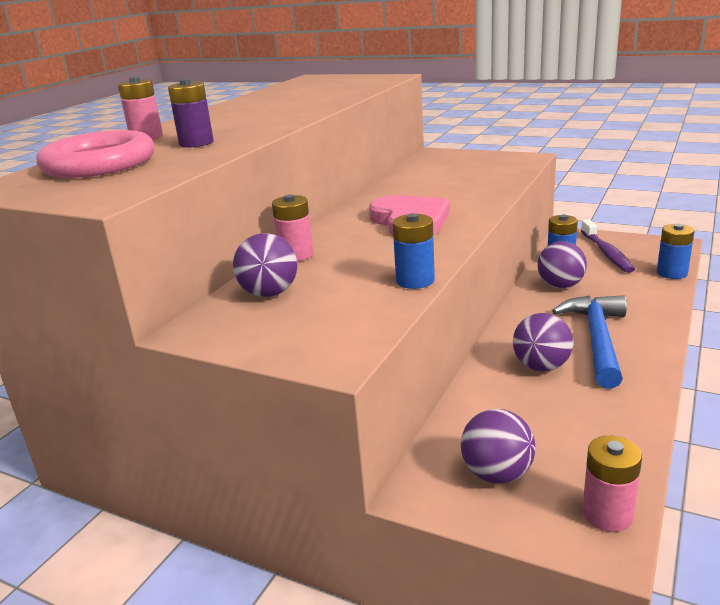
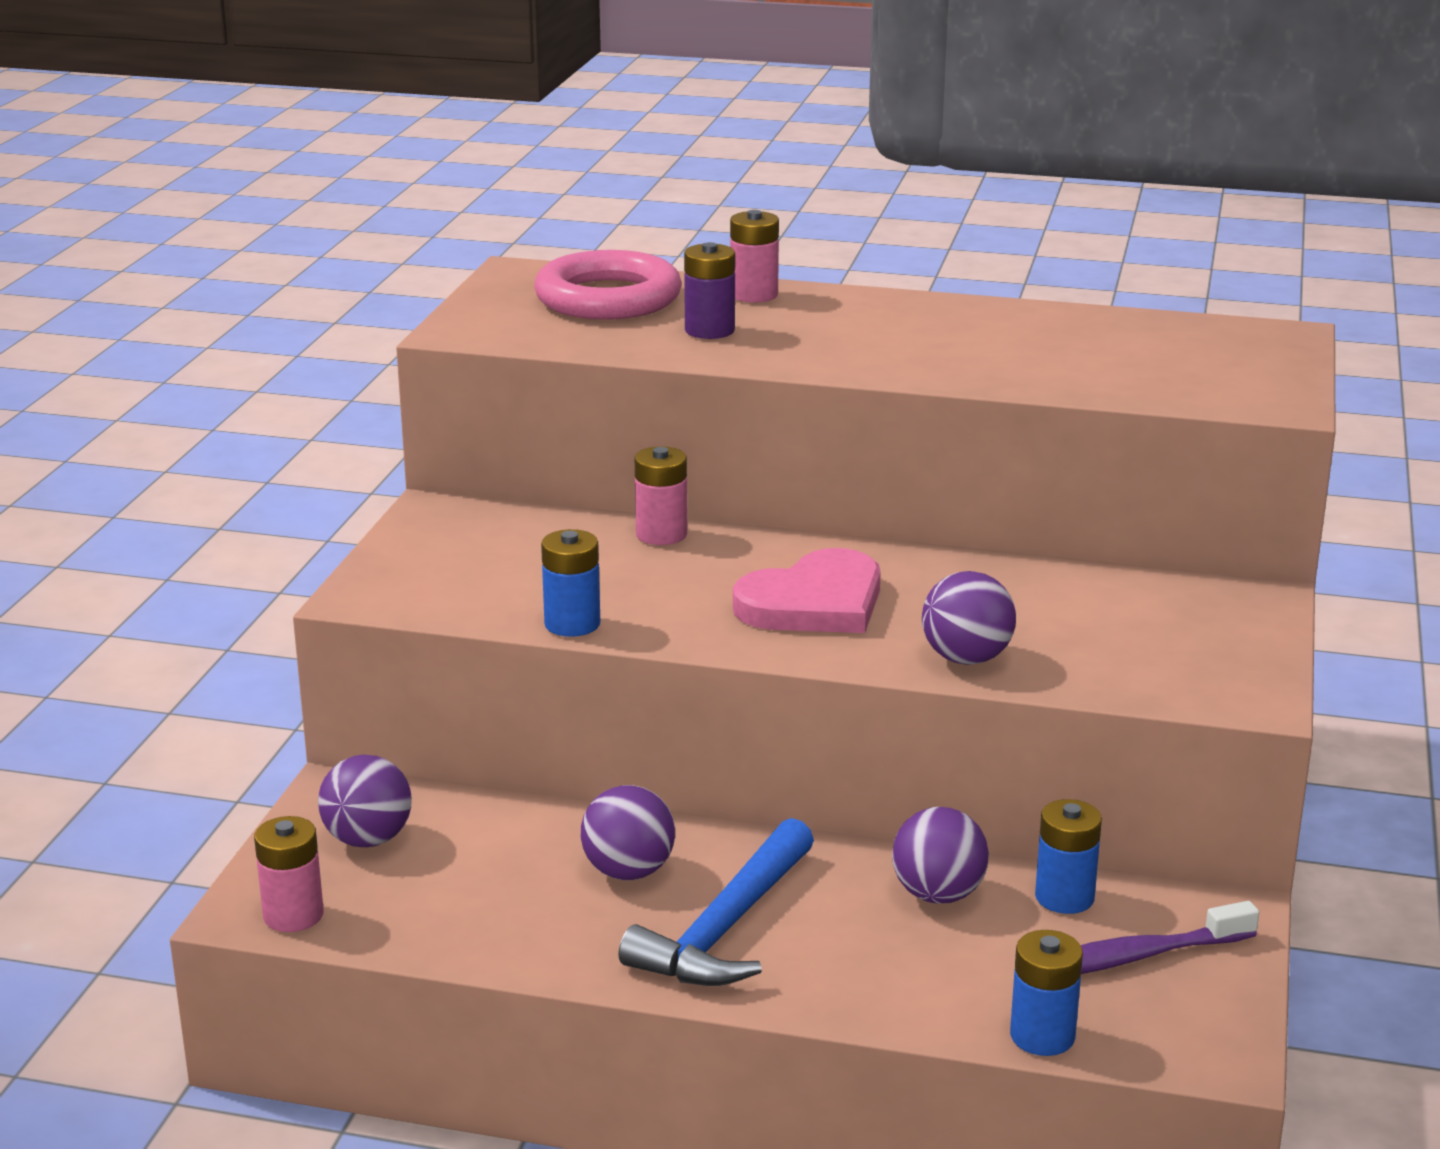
camera: 75 degrees right, 0 degrees up
(269, 293) = (531, 536): purple ball -> purple ball (966, 659)
(597, 339) = (725, 928): blue hammer -> blue hammer turned 120 degrees clockwise

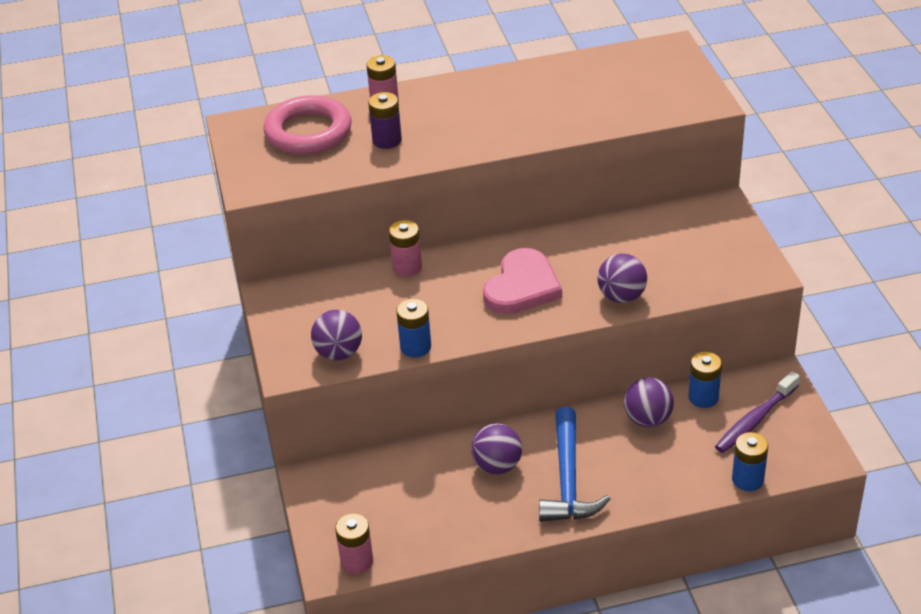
camera: 25 degrees left, 15 degrees up
(368, 839) = (353, 500): purple ball -> purple ball (339, 353)

